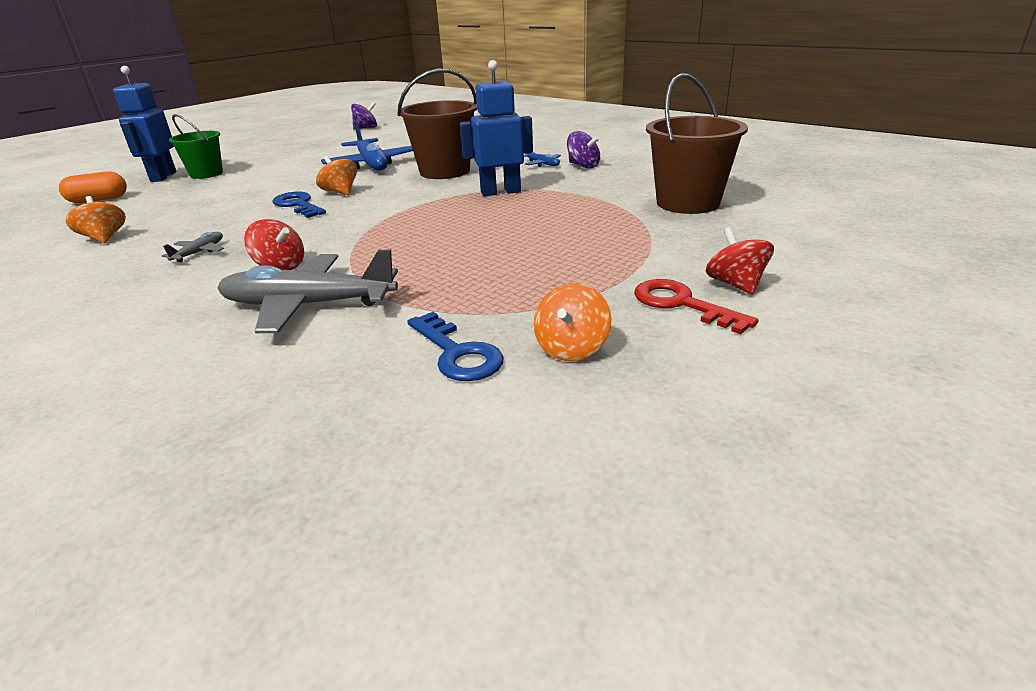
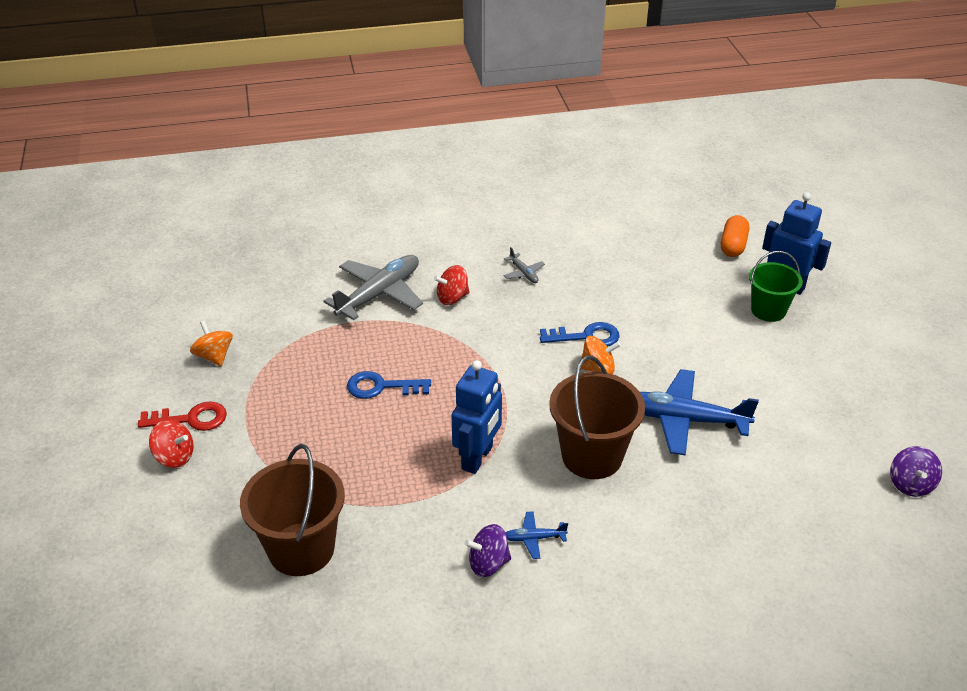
camera: 125 degrees right, 10 degrees up
(104, 238) = (609, 241): orange spinning top -> none
(457, 353) = (261, 321): blue key -> blue key (381, 387)

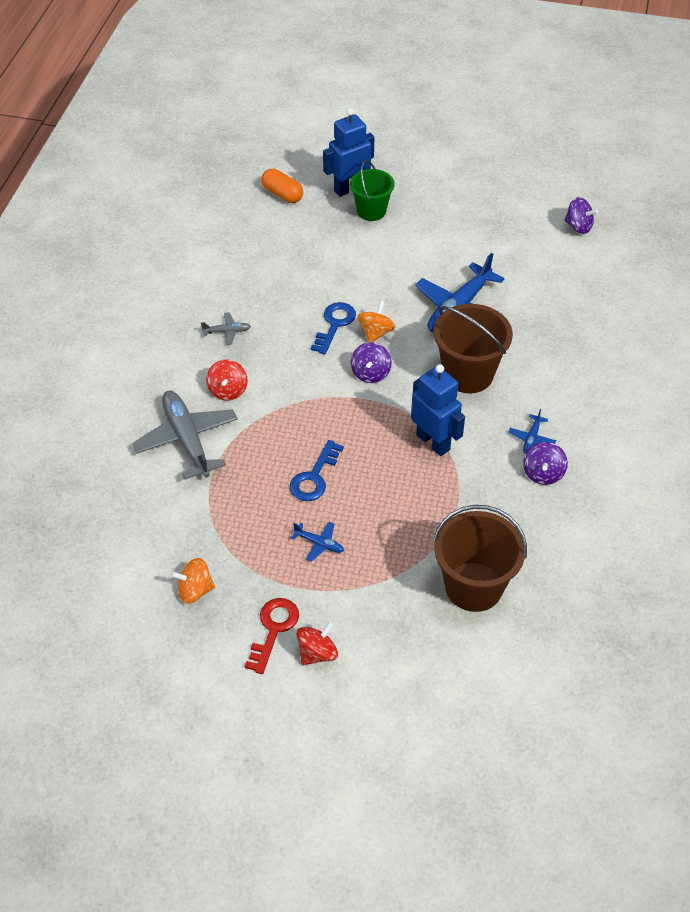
camera: 65 degrees left, 10 degrees up
(302, 416) = (319, 544): none -> blue plane
(539, 382) = (370, 373): none -> purple spinning top

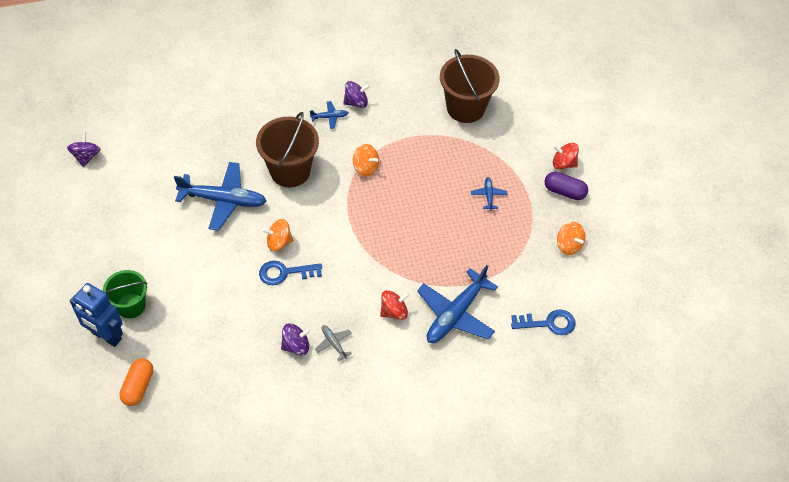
camera: 120 degrees left, 5 degrees up
(187, 440) = (456, 314): grey plane -> blue plane
(273, 629) = (564, 191): red key -> purple capsule
(314, 477) = (438, 221): blue key -> blue key (548, 323)
(370, 373) = (323, 228): purple spinning top -> purple spinning top (296, 346)
(433, 442) = (365, 168): blue robot -> orange spinning top

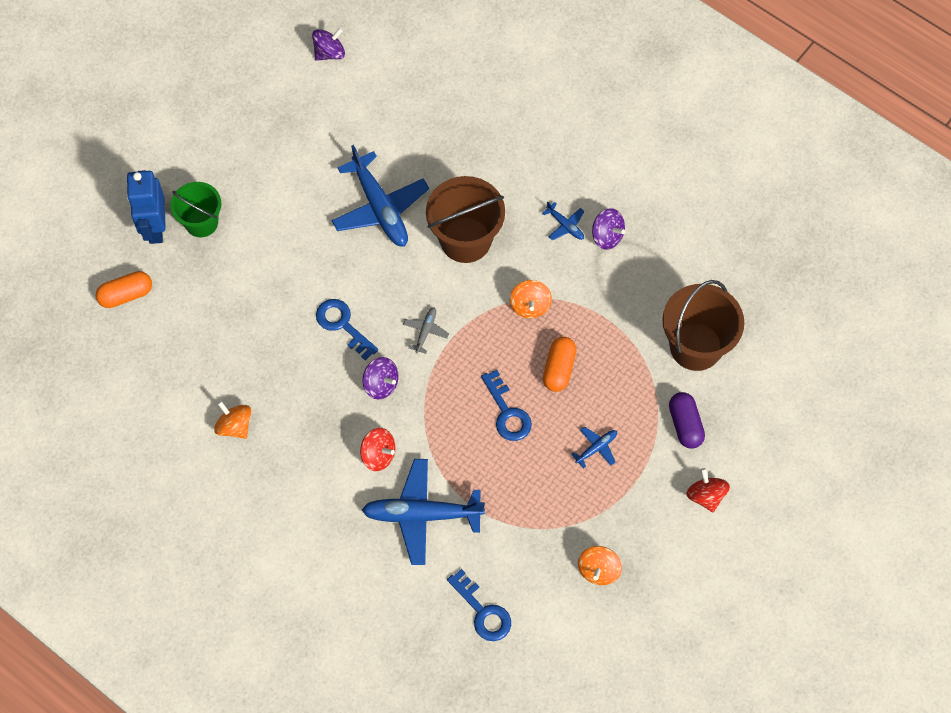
camera: 55 degrees right, 10 degrees up
(279, 242) = (373, 293): orange spinning top -> orange spinning top (235, 426)
(296, 346) = (271, 395): purple spinning top -> purple spinning top (381, 384)
(334, 343) = (299, 426): grey plane -> grey plane (425, 331)
(420, 180) = (559, 369): none -> orange capsule
(426, 224) = (507, 412): none -> blue key
(564, 191) = (667, 521): purple capsule -> purple capsule (685, 425)

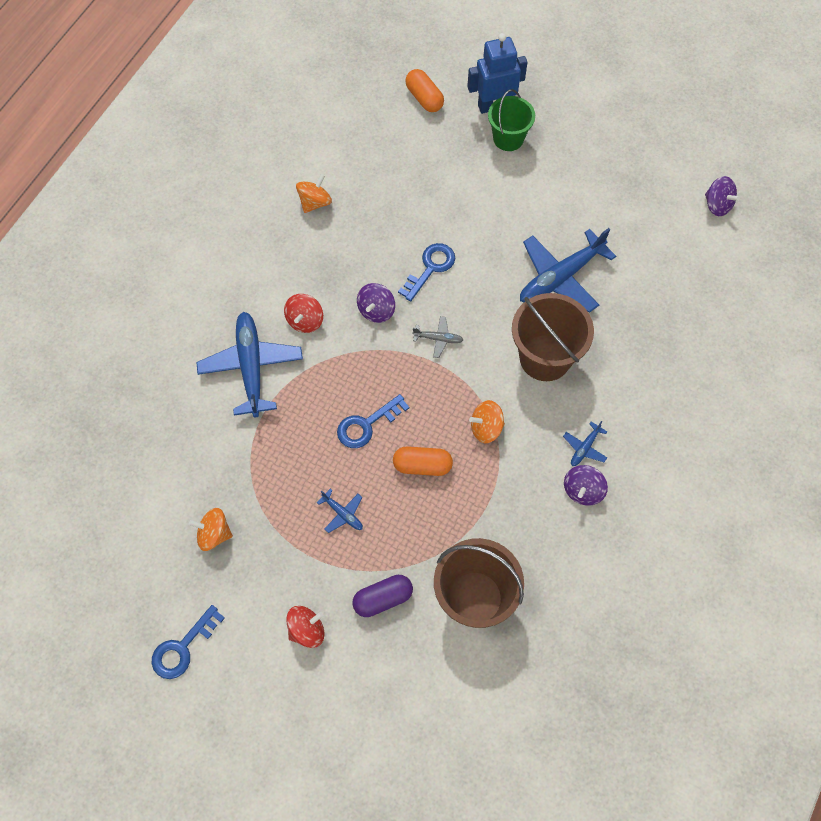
camera: 80 degrees right, 0 degrees up
(483, 611) = (162, 435): blue key -> blue key (183, 647)

